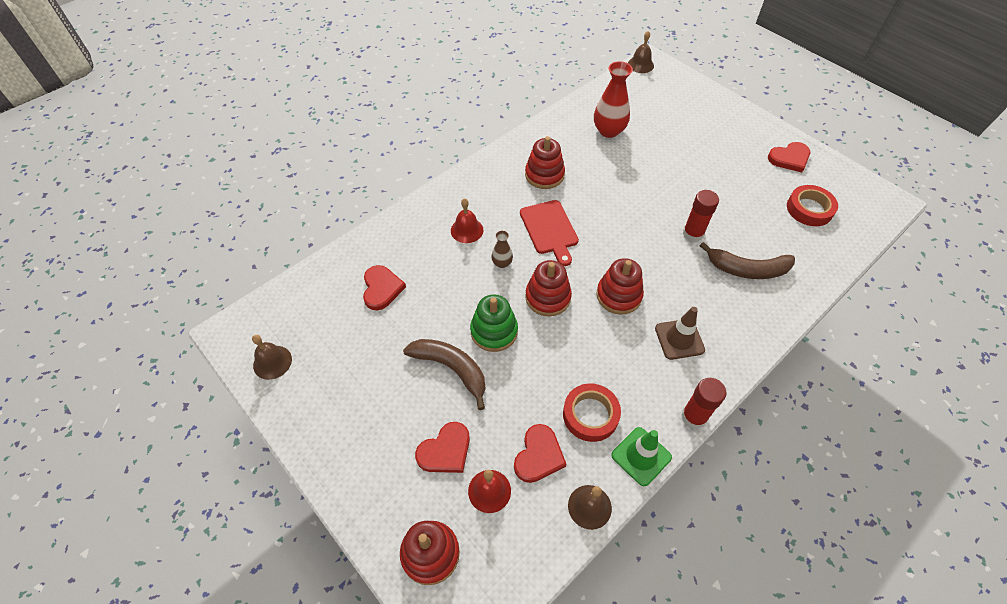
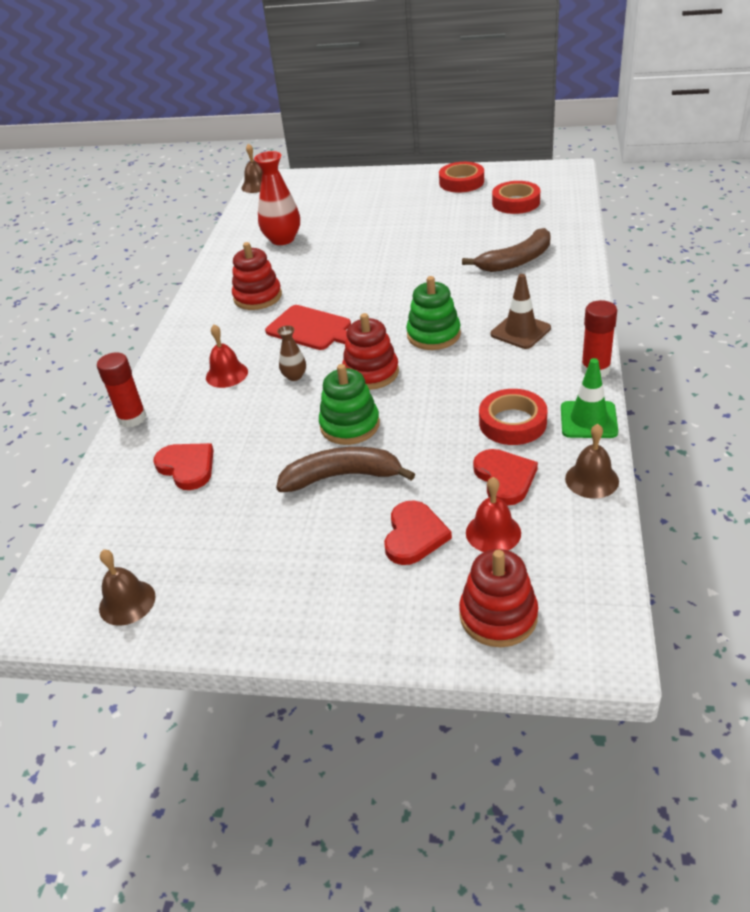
camera: 35 degrees left, 15 degrees down
(618, 295) = (433, 335): red stacking toy -> green stacking toy
(693, 233) = (444, 263): red glue stick -> red glue stick (132, 418)
(789, 158) = (461, 182): red heart -> red tape

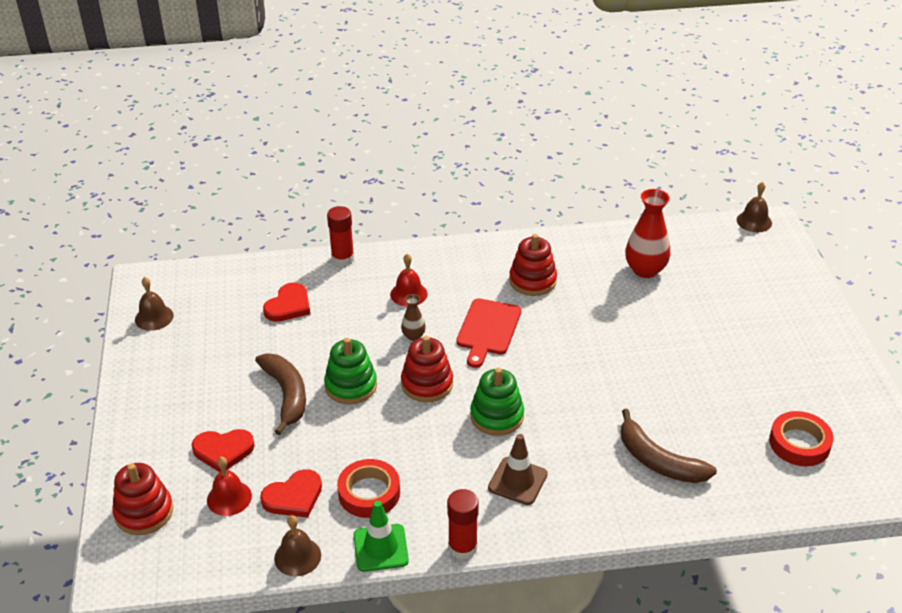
camera: 70 degrees right, 0 degrees up
(461, 182) = (833, 386): red tape -> none

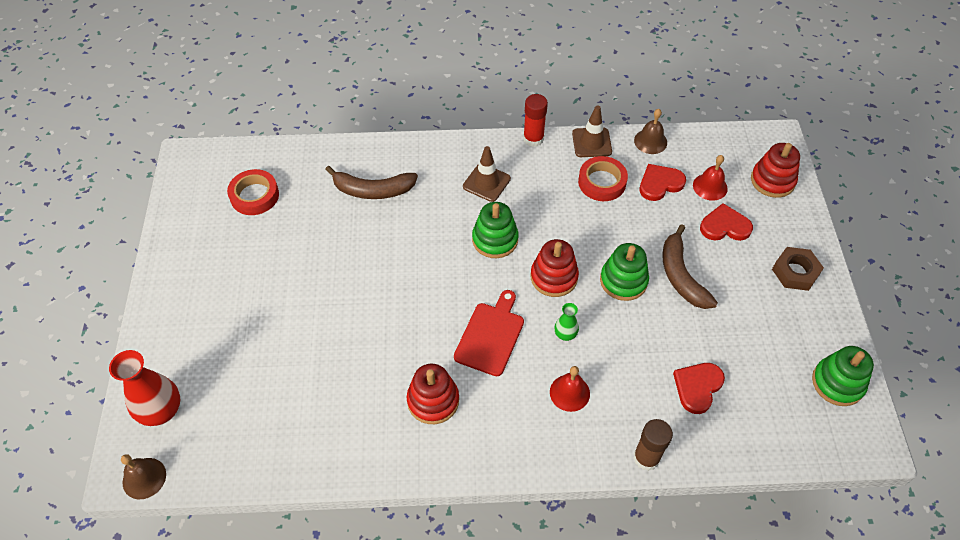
camera: 175 degrees left, 15 degrees up
(154, 317) = (837, 383): brown bell -> green stacking toy
(157, 408) = (795, 272): none -> brown nut
(342, 258) = (646, 458): red glue stick -> brown glue stick
(380, 548) = (591, 142): green traffic cone -> brown traffic cone
(413, 336) = (565, 334): brown vase -> green vase
(645, 270) = (306, 406): red vase -> red vase (161, 411)
(658, 461) = (373, 190): brown banana -> brown banana turned 135 degrees clockwise

